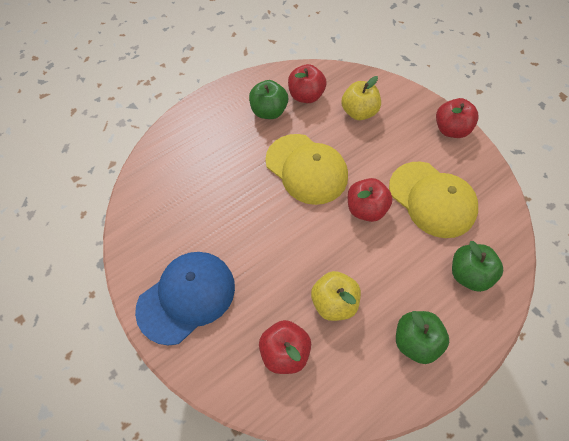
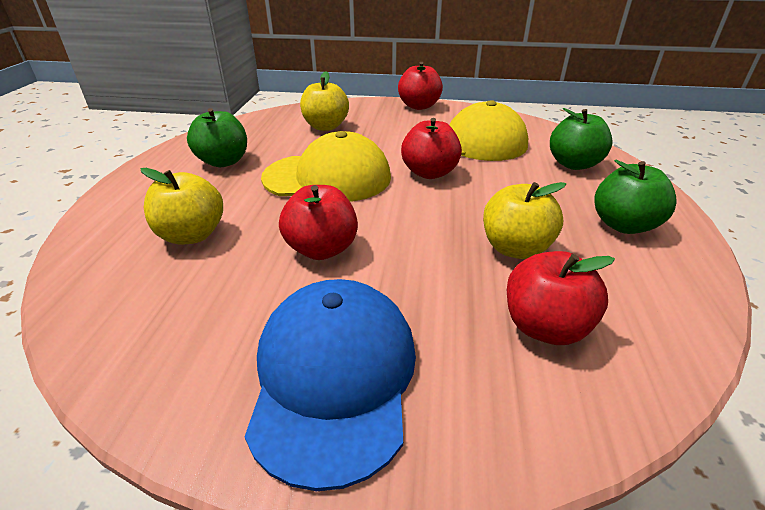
camera: 45 degrees left, 25 degrees down
(206, 168) = (192, 235): none -> yellow apple
(306, 96) = (254, 138): red apple -> red apple (322, 249)

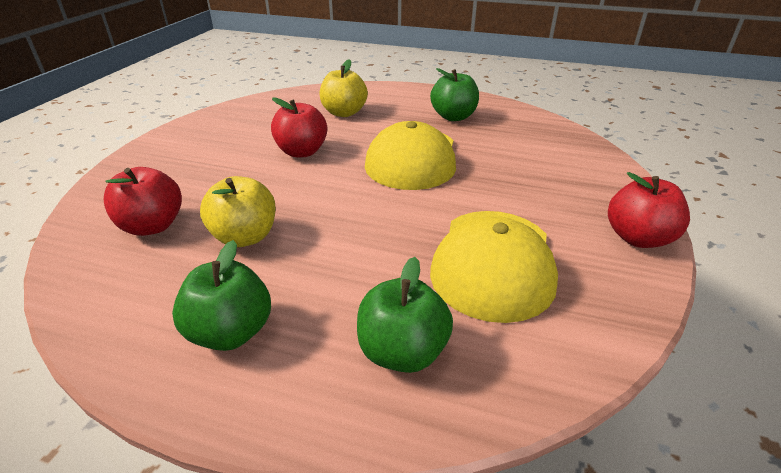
camera: 100 degrees right, 0 degrees up
(325, 127) = (539, 162): yellow apple -> none
(334, 376) = (188, 151): blue cap -> none
(429, 173) = (407, 213): red apple -> none

